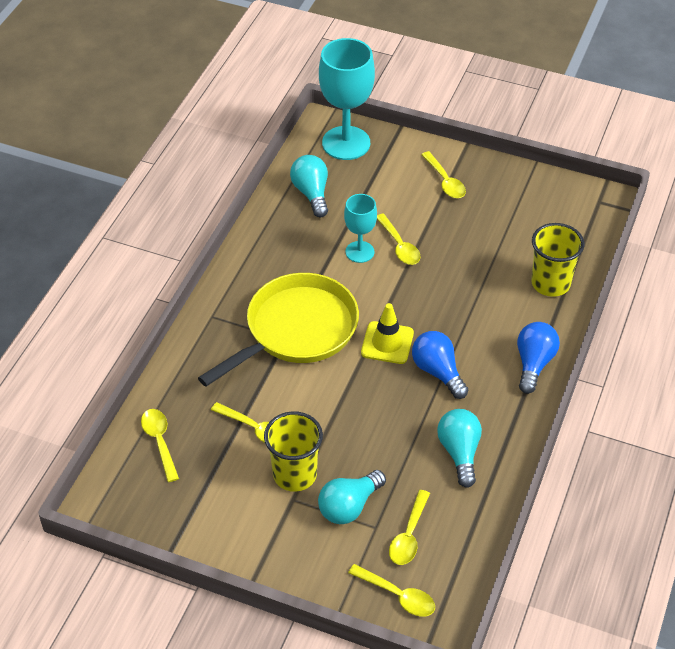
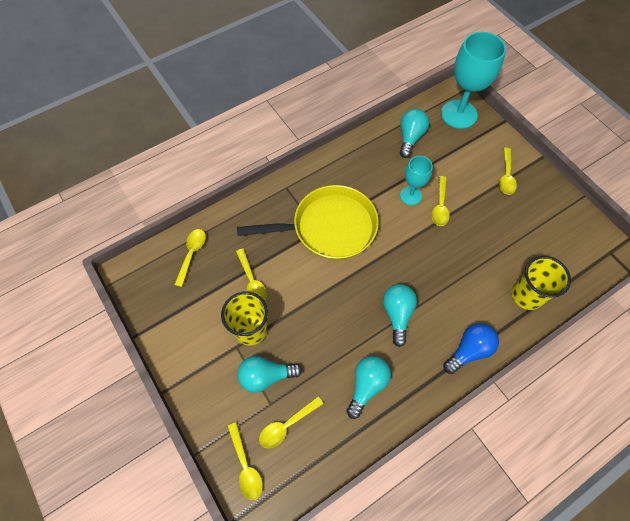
camera: 35 degrees right, 15 degrees up
(387, 343) = (379, 272): yellow traffic cone -> none
(438, 372) = (397, 314): blue light bulb -> turquoise light bulb

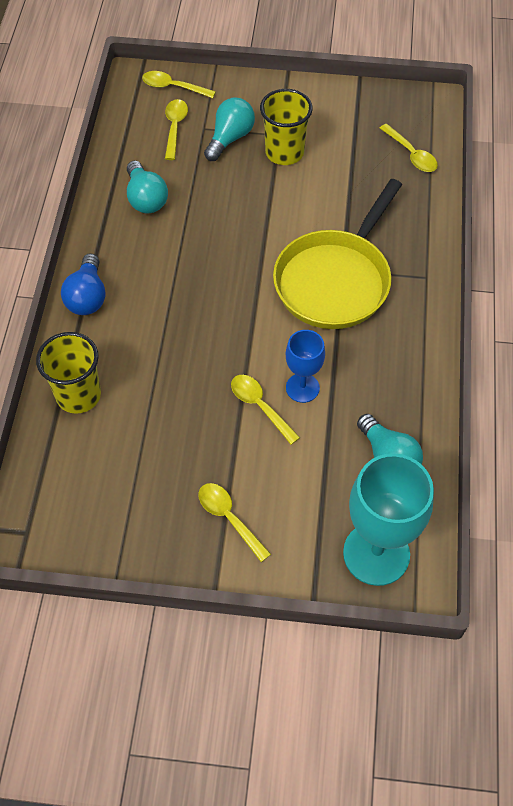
camera: 130 degrees right, 5 degrees down
(252, 281) = (334, 181): yellow spoon -> none
(397, 314) = (182, 268): turquoise light bulb -> none
(410, 195) = (302, 388): turquoise goblet -> blue goblet

